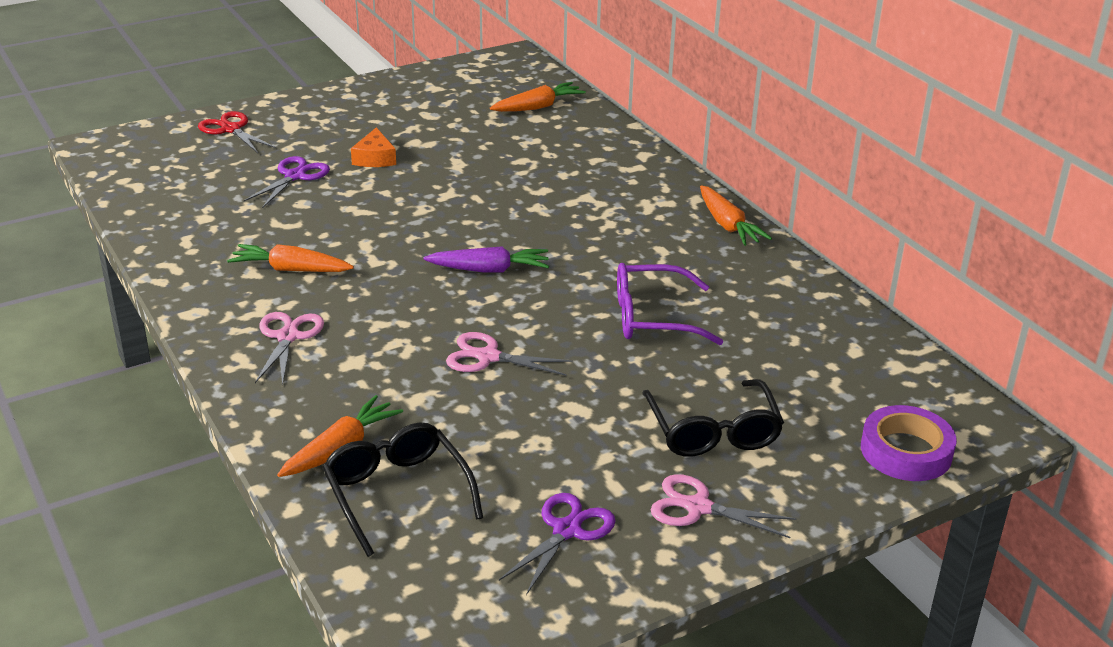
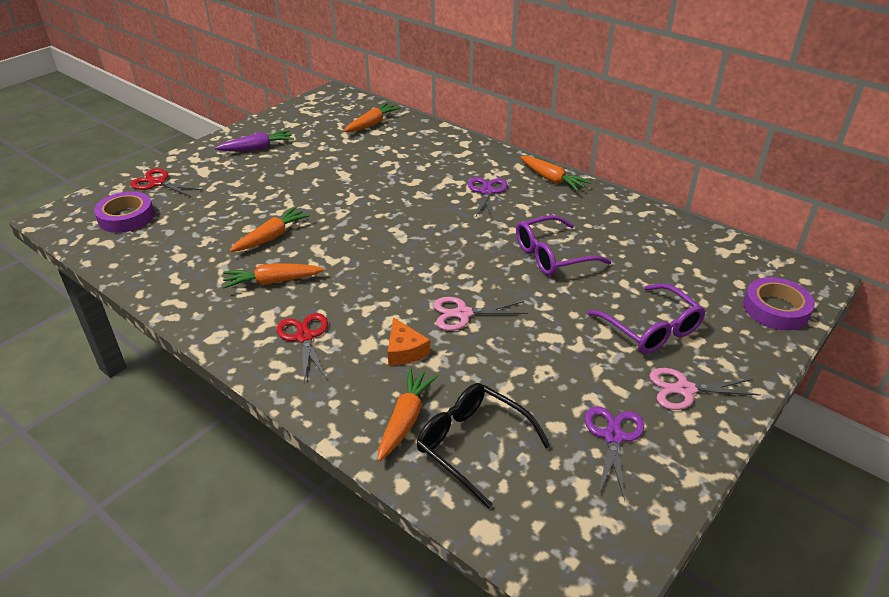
camera: 20 degrees left, 5 degrees up
(173, 162) = (126, 217): none -> purple tape
(287, 337) = (304, 337): pink scissors -> red scissors
(295, 176) = (230, 208): purple scissors -> purple scissors (486, 192)
(321, 219) = (271, 237): none -> orange carrot
(375, 158) = (282, 182): orange cheese -> orange cheese (405, 350)
(489, 270) = (418, 247): purple carrot -> purple carrot (257, 148)
(713, 432) = (652, 330): black glasses -> purple glasses

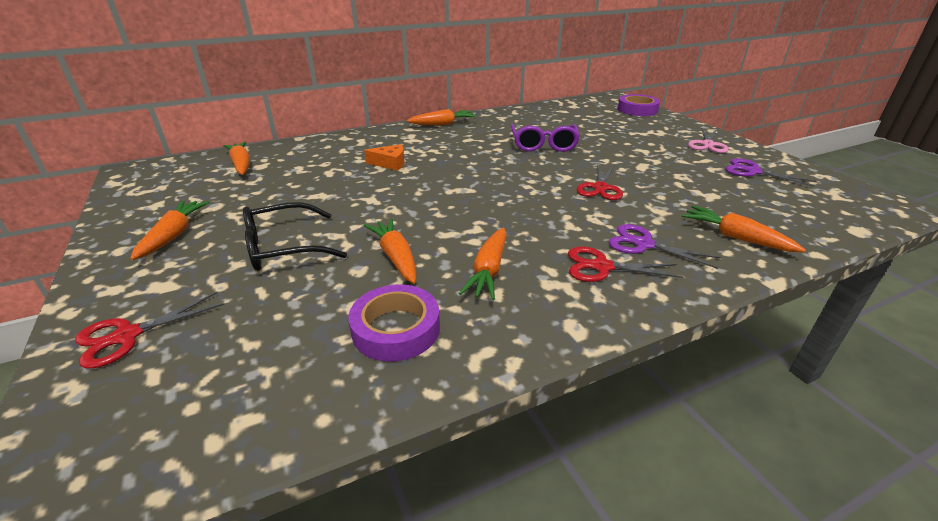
camera: 65 degrees left, 5 degrees down
(126, 217) = (188, 386): purple tape -> purple tape (396, 329)
(257, 148) = (174, 235): purple carrot -> orange carrot
(405, 350) = (641, 220): orange cheese -> orange cheese (390, 163)
(463, 314) = (600, 188): pink scissors -> red scissors
(471, 444) = (764, 217): black glasses -> black glasses (282, 248)
(486, 192) = (433, 146): purple scissors -> purple scissors (643, 244)
(652, 330) = (645, 138): purple glasses -> none

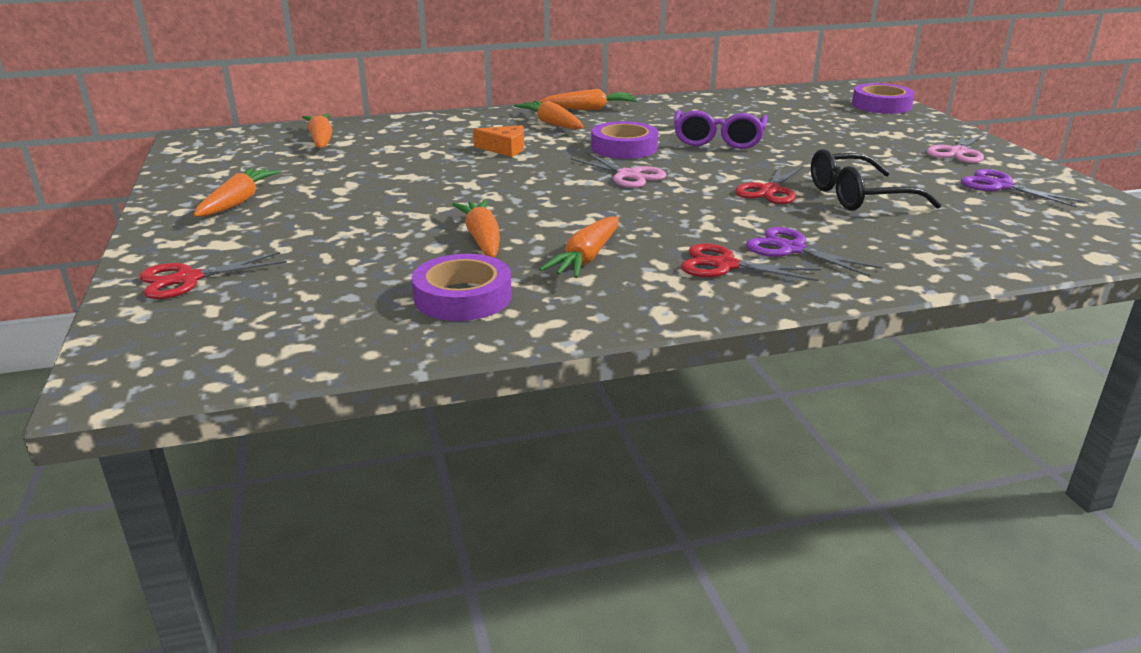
camera: 10 degrees right, 5 degrees down
(282, 248) = (355, 221): black glasses -> black glasses (857, 197)
(479, 156) = (624, 148): none -> purple tape
(491, 181) = (628, 175): none -> pink scissors
(736, 237) = (919, 251): orange carrot -> orange carrot (552, 124)

